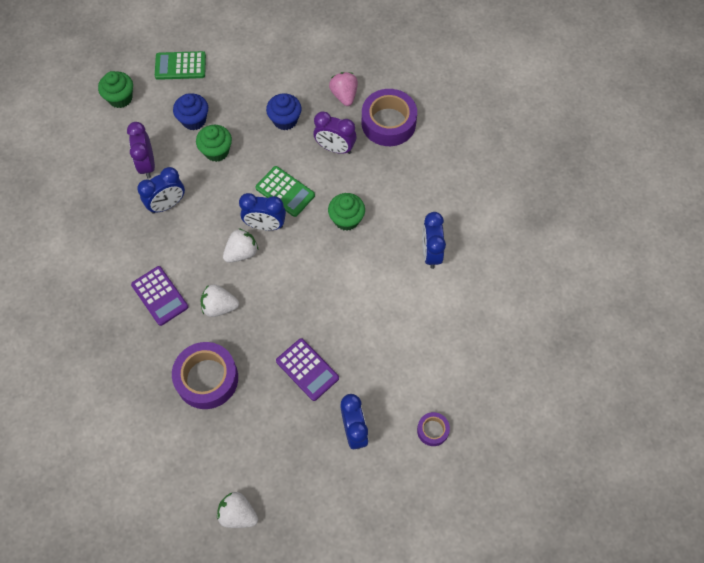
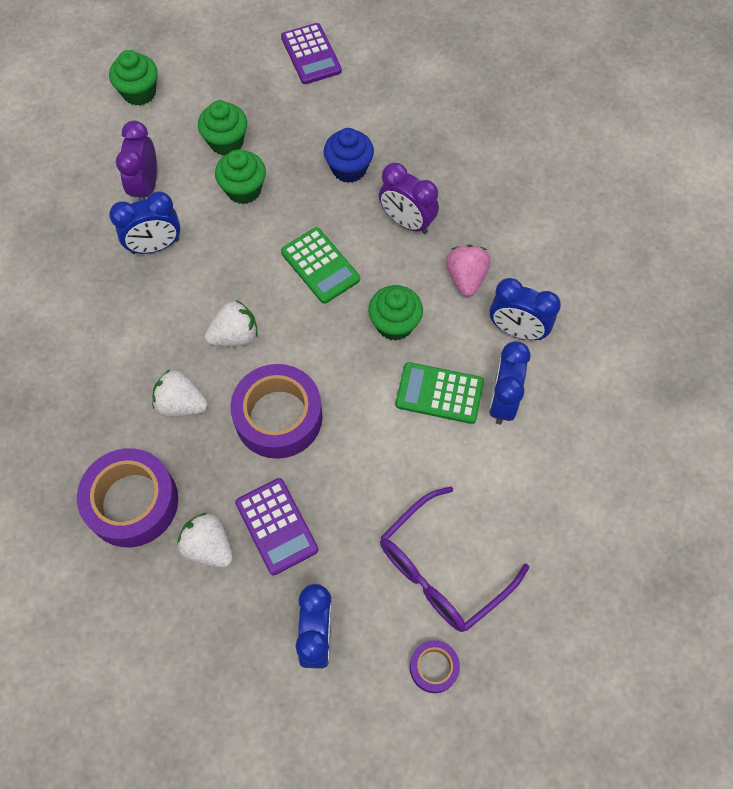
camera: 15 degrees right, 0 degrees up
(159, 296) = (105, 369): purple calculator -> purple calculator (311, 54)
(180, 66) = (231, 68): green calculator -> green calculator (439, 393)
(194, 120) = (226, 142): blue cupcake -> green cupcake
(238, 514) = (113, 716): white strawberry -> white strawberry (209, 546)
(265, 225) = (279, 306): blue clock -> blue clock (517, 330)
(344, 95) = (440, 153): pink strawberry -> pink strawberry (466, 278)
(388, 123) = (491, 204): purple tape -> purple tape (278, 417)
(421, 369) = (442, 569): none -> purple glasses

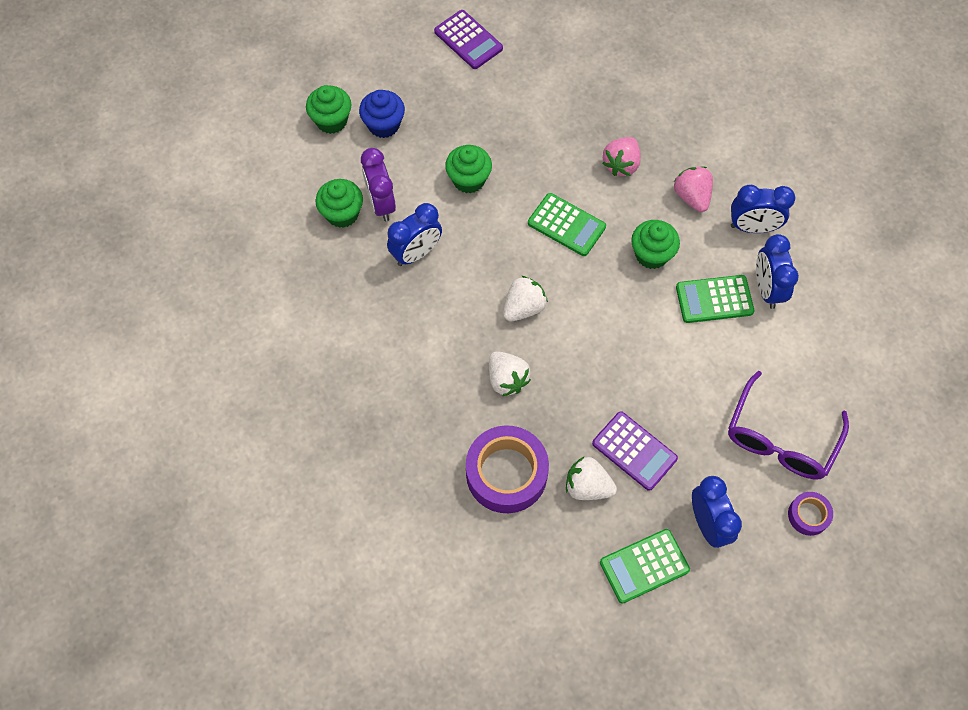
camera: 20 degrees left, 0 degrees up
(181, 404) = (507, 379): white strawberry -> white strawberry turned 120 degrees counterclockwise
(226, 142) = (432, 142): green cupcake -> green cupcake (342, 214)
(226, 656) = (644, 566): none -> green calculator
(278, 417) = (593, 363): purple tape -> none
(349, 169) = (550, 133): blue cupcake -> blue cupcake (384, 125)
(407, 222) = (621, 164): purple clock -> pink strawberry

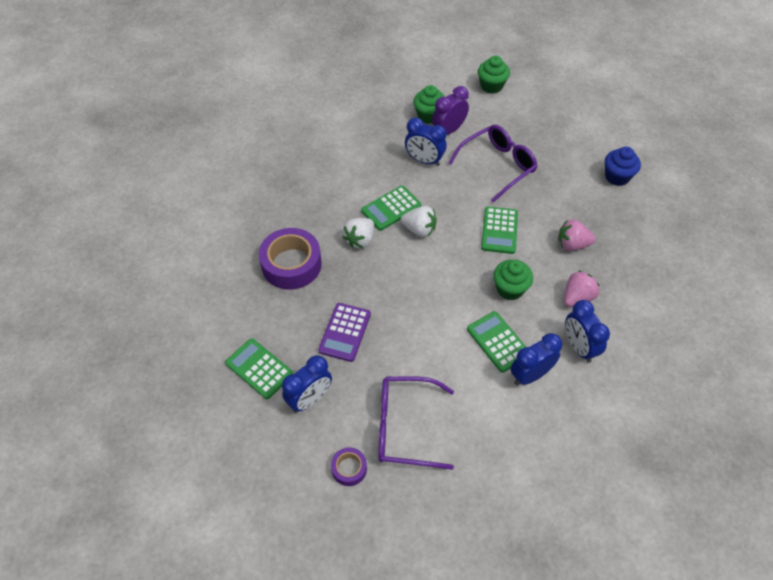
camera: 65 degrees right, 10 degrees down
(384, 125) = (507, 110): blue cupcake -> blue cupcake (617, 177)
(468, 40) = (605, 126): purple calculator -> none
(469, 180) = (497, 166): green cupcake -> purple glasses
(474, 324) = (391, 208): none -> green calculator
(587, 486) = (304, 313): white strawberry -> none

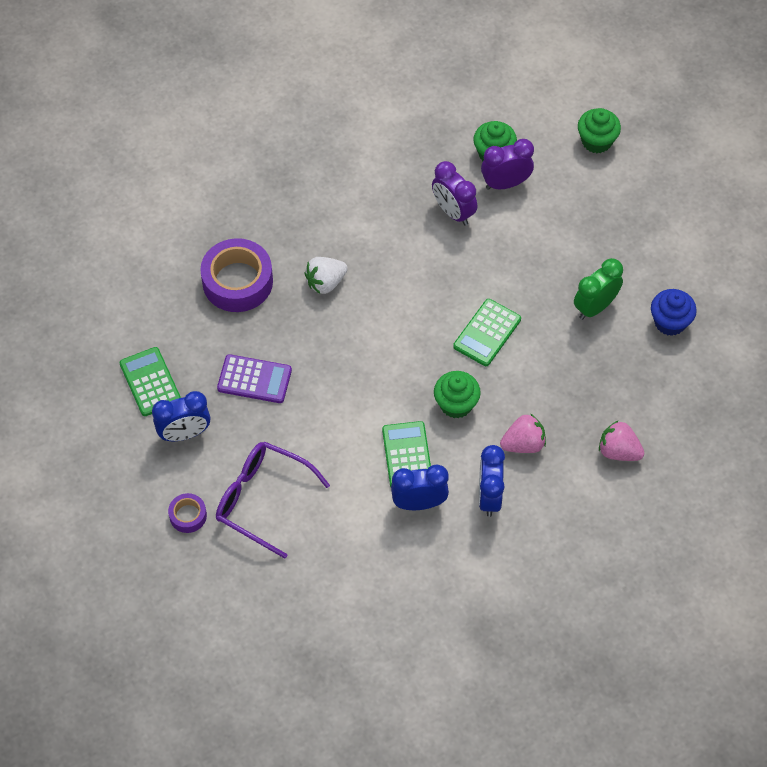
camera: 25 degrees right, 5 degrees up
(345, 332) = (254, 379): purple calculator -> purple calculator turned 120 degrees counterclockwise
(391, 208) = (380, 258): green calculator -> none
(419, 230) = (397, 296): white strawberry -> none
(424, 160) = (453, 212): blue clock -> purple clock
(497, 166) = (535, 252): purple glasses -> none
(561, 185) = (595, 307): none -> green clock
(572, 245) = (559, 383): pink strawberry -> pink strawberry (618, 451)

